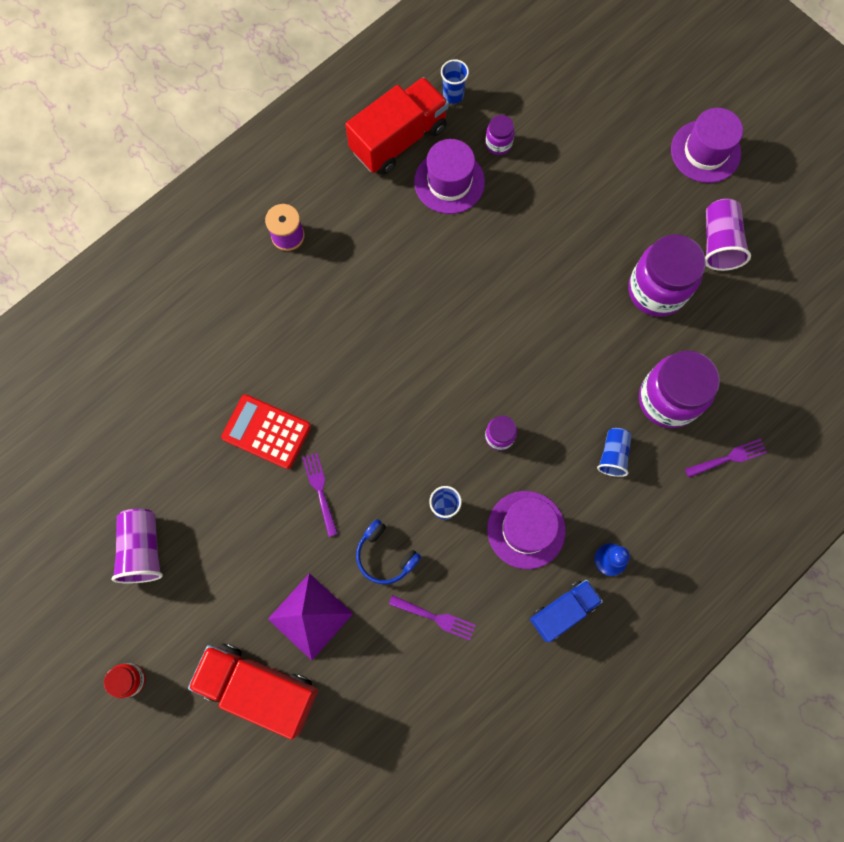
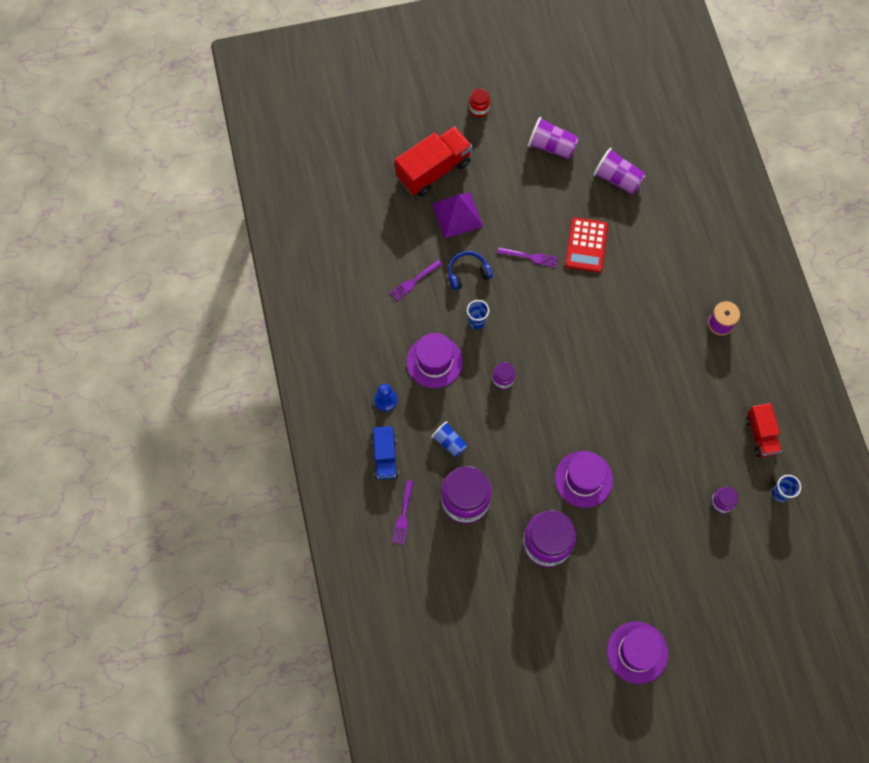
camera: 120 degrees right, 5 degrees down
(266, 432) = (586, 245): red calculator -> red calculator turned 135 degrees clockwise
(399, 139) = (761, 435): red truck -> red truck, size x0.60
(449, 182) = (707, 451): purple hat -> purple hat (583, 479)
(563, 611) = (373, 354): blue truck -> blue truck (385, 457)
(718, 243) = (558, 612): purple cup -> purple cup (617, 179)

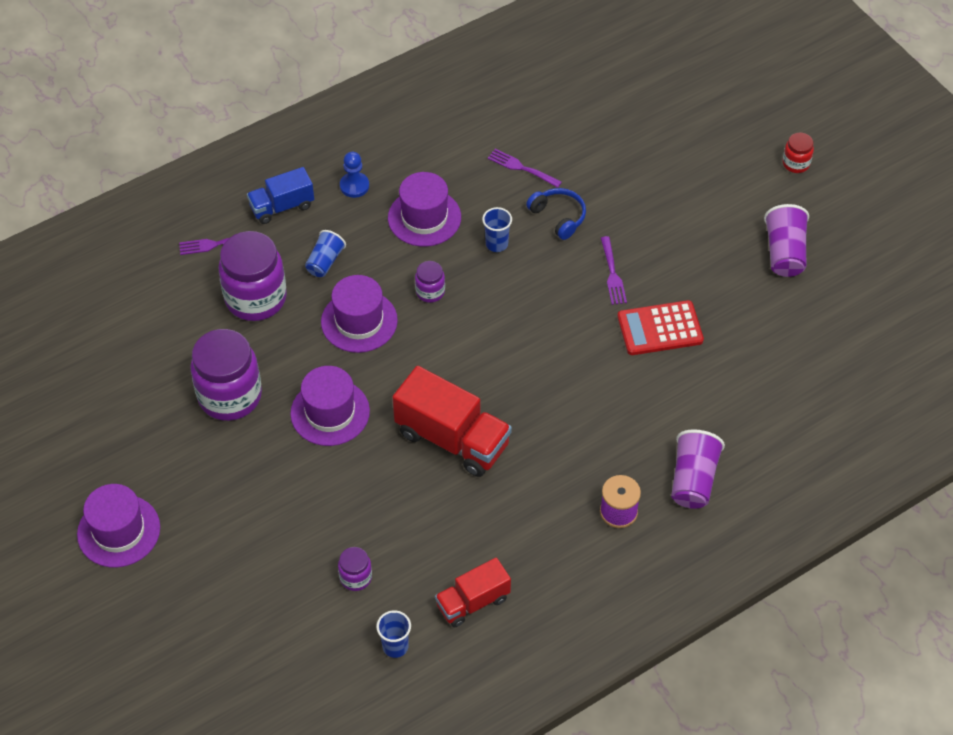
camera: 70 degrees right, 15 degrees down
(433, 170) = (683, 143): red truck -> red truck (452, 439)
(457, 215) = (633, 184): purple pyramid -> none
(511, 435) = (359, 321): none -> purple hat
(617, 179) = (776, 337): purple cup -> purple cup (693, 480)

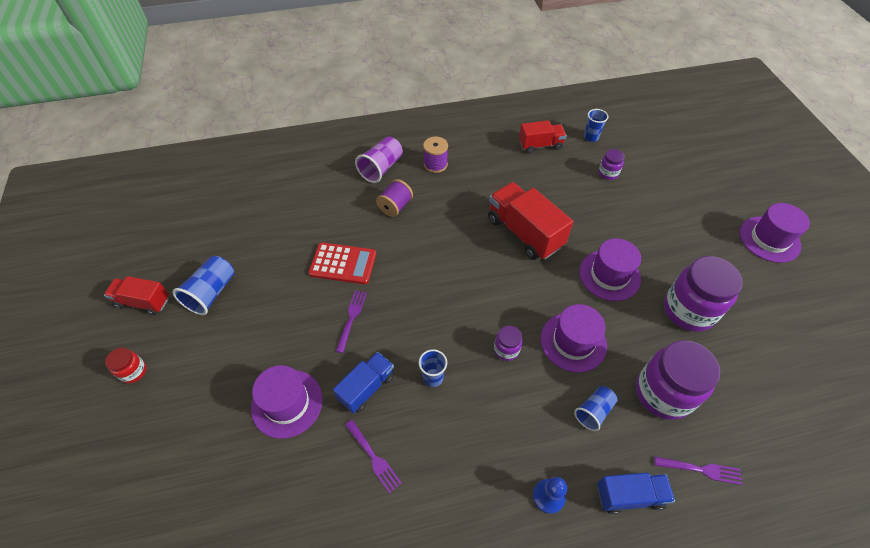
camera: 160 degrees left, 0 degrees up
(424, 217) = (488, 430): purple hat -> purple hat (287, 403)
(558, 217) = (367, 387): blue headphones -> blue truck
(639, 424) = (395, 206): none -> purple spool
(784, 253) = (211, 293): purple cup -> blue cup
(849, 222) = (143, 302): none -> red truck

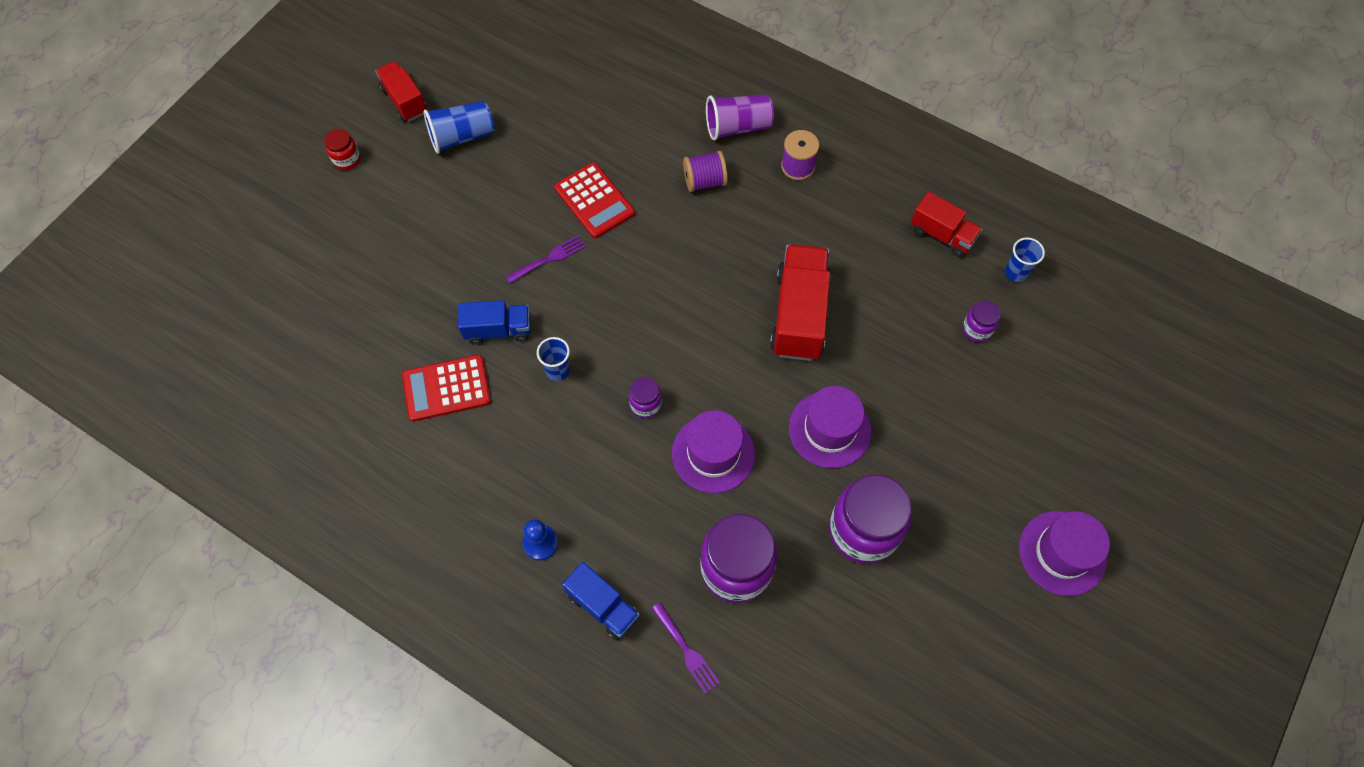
camera: 45 degrees right, 10 degrees up
(287, 403) = (428, 287): purple hat -> none
(373, 457) = (446, 388): purple fork -> red calculator
(593, 411) = (656, 522): blue cup -> none

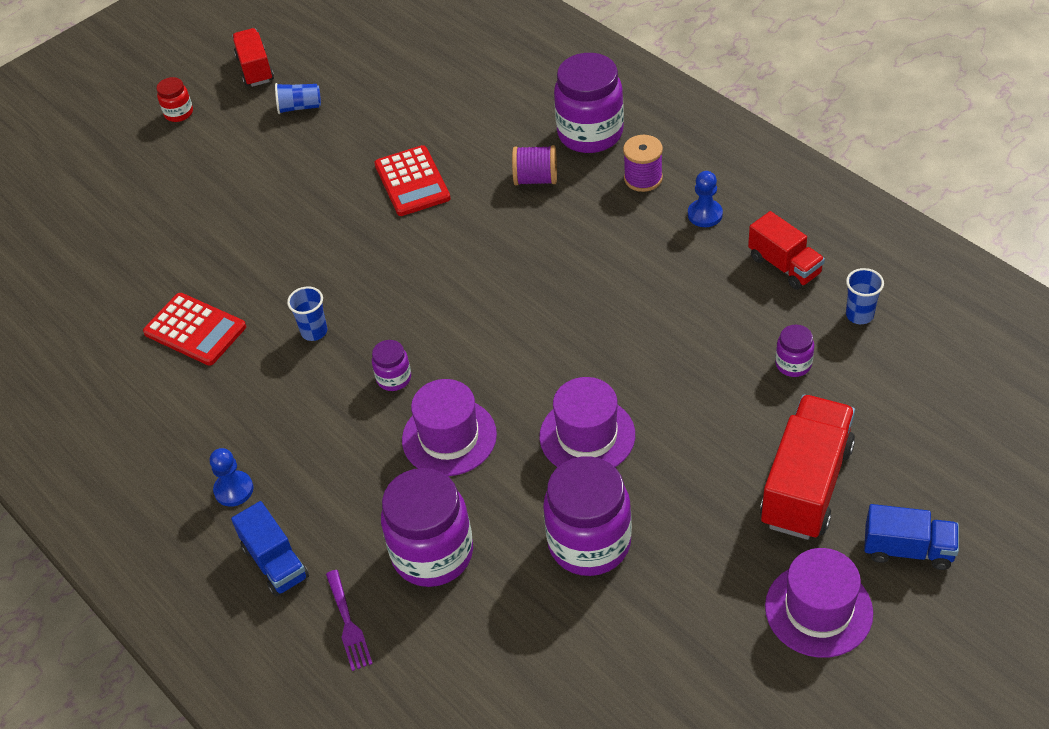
camera: 20 degrees right, 15 degrees down
(446, 388) = (195, 330): red calculator -> red calculator turned 150 degrees counterclockwise
(462, 137) = (299, 107): blue cup -> blue cup, size x0.66
(498, 330) = (268, 285): blue truck -> blue truck (908, 549)
(549, 259) = (344, 228): purple fork -> none
(737, 127) = (590, 133): purple cup -> purple jar
(799, 315) = (593, 319): red truck -> red truck (806, 485)
(861, 195) = (705, 214): none -> blue pawn

